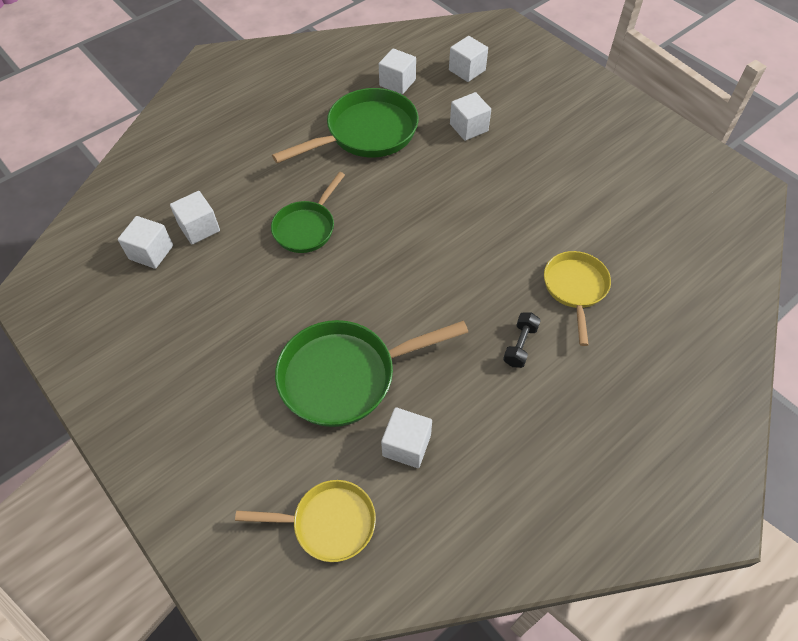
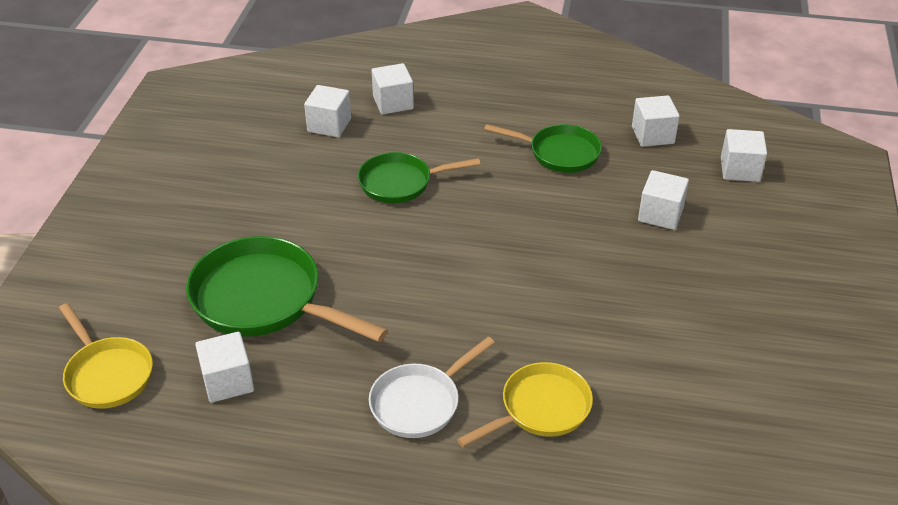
camera: 50 degrees right, 15 degrees down
(151, 252) = (276, 116): white cube -> white cube (393, 103)
(366, 133) = (559, 153): green pan -> green pan, size x0.62
(520, 345) = (419, 403): black dumbbell -> white pan

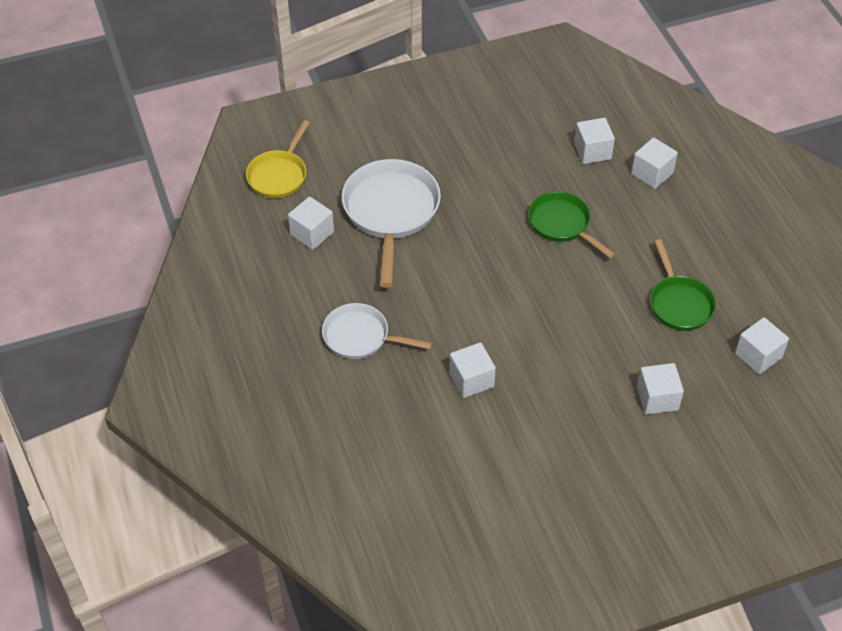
camera: 60 degrees right, 10 degrees up
(264, 300) = (390, 213): green pan -> white pan
(540, 409) = (399, 404): yellow pan -> none
(740, 170) = (762, 433): white cube -> white cube (471, 380)

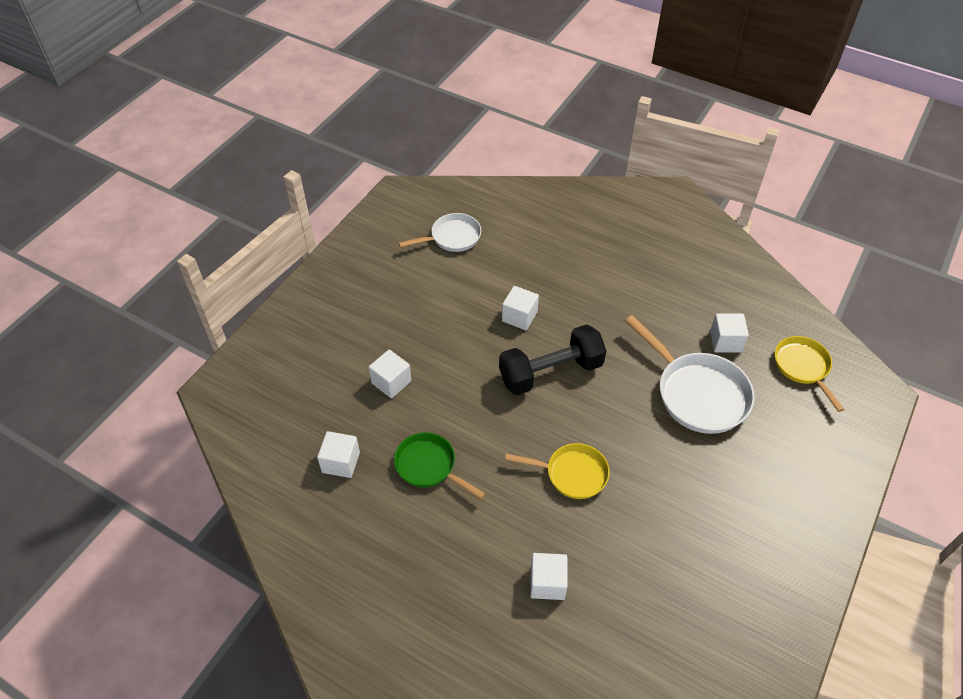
camera: 140 degrees right, 0 degrees up
(360, 337) = (612, 298): white pan -> white pan (452, 237)
(496, 309) = (550, 372): none -> black dumbbell
(562, 224) = (572, 474): green pan -> yellow pan
(592, 151) = (616, 569): white cube -> none

